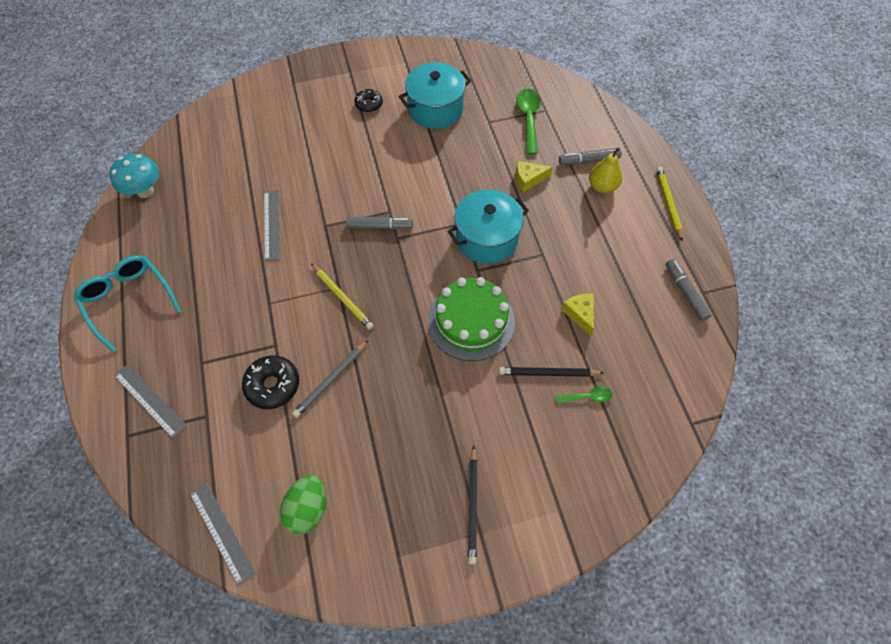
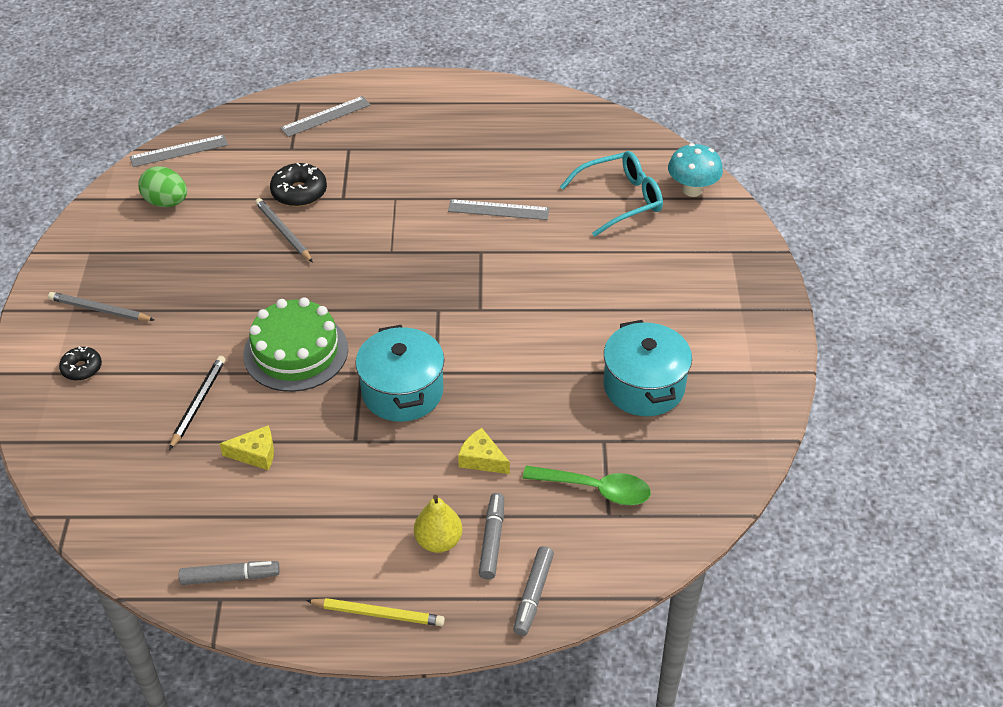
camera: 105 degrees right, 15 degrees down
(128, 300) = (442, 106): turquoise glasses -> turquoise glasses (621, 199)
(145, 191) = (582, 121): turquoise mushroom -> turquoise mushroom (692, 190)
(342, 298) = (376, 252): yellow pencil -> none
(369, 104) = (671, 319): black donut -> black donut (82, 368)
(380, 226) = (460, 297): grey marker -> grey marker (533, 595)
(472, 505) = (100, 310): black pencil -> grey pencil
(528, 179) = (482, 459): yellow cheese -> yellow cheese turned 60 degrees counterclockwise
(587, 397) = (152, 429): green spoon -> none

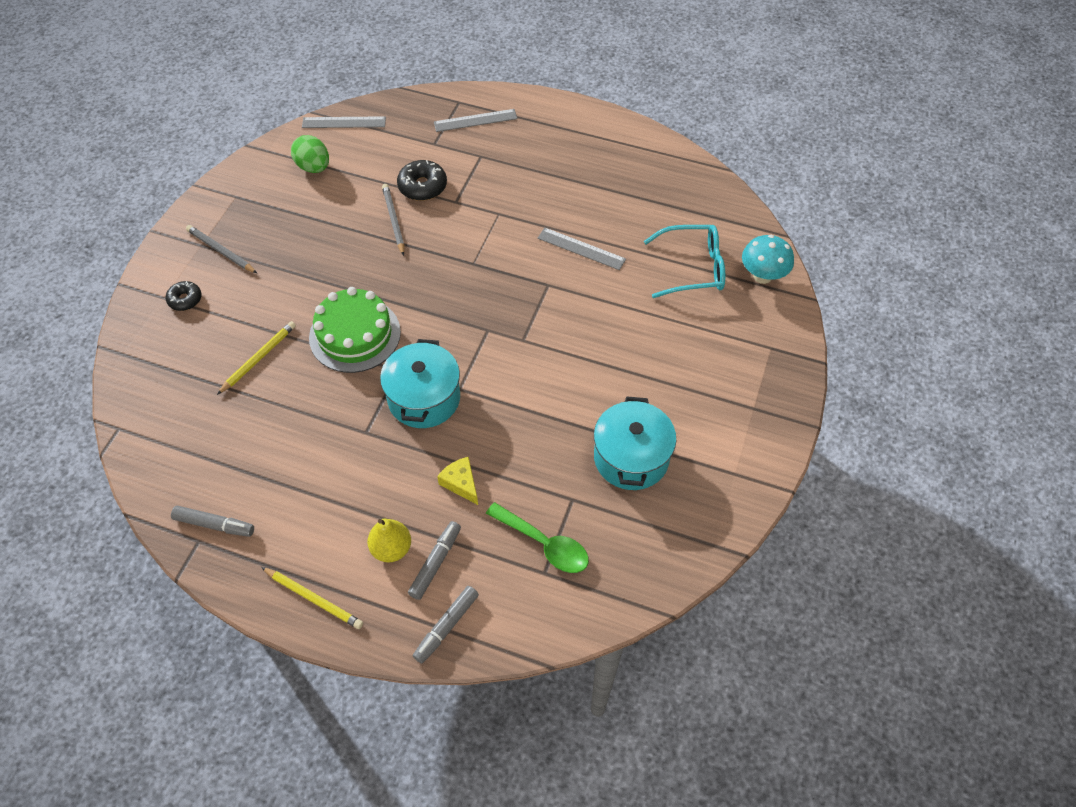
camera: 20 degrees right, 10 degrees up
(198, 403) = (259, 358): black pencil -> yellow pencil
(255, 454) = (282, 419): yellow cheese -> none

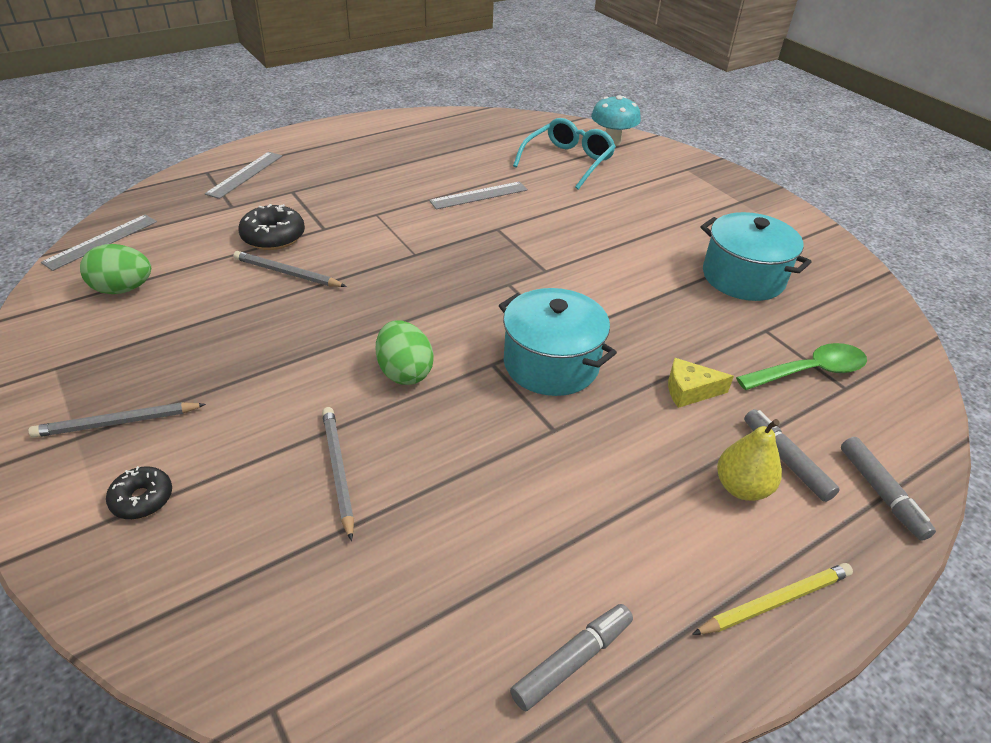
camera: 55 degrees left, 15 degrees down
(259, 358) = (338, 471): yellow pencil -> grey pencil
(355, 335) = (404, 372): green cake -> green egg

